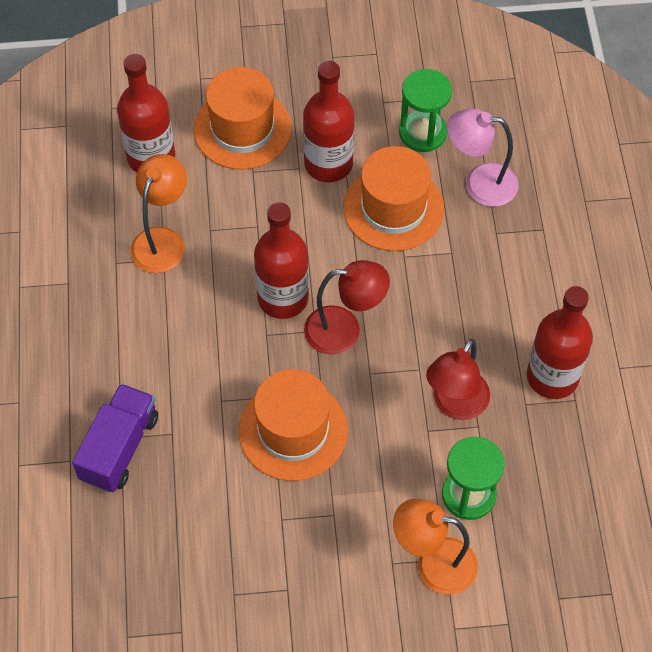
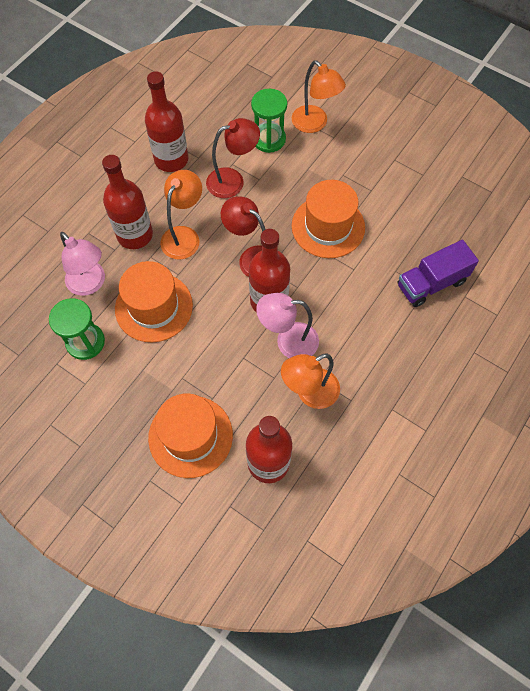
camera: 140 degrees left, 5 degrees up
(226, 272) = (288, 341): none -> pink lamp
(328, 164) = (162, 366): red bottle -> red bottle (135, 235)
(441, 300) = (184, 236): none -> orange lamp

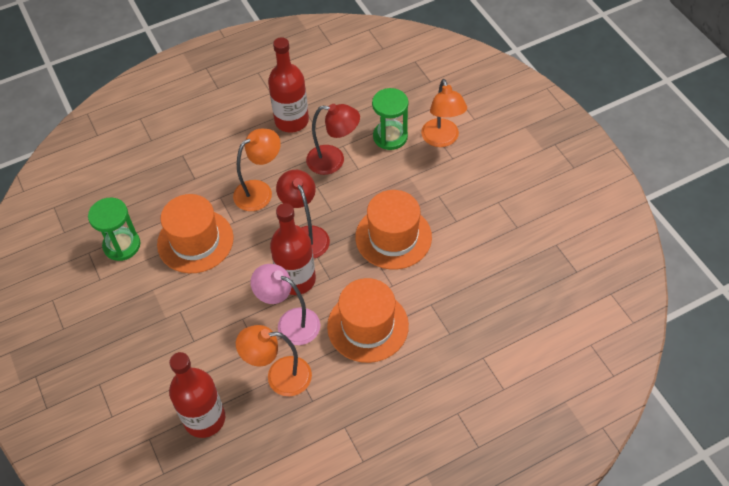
camera: 30 degrees right, 10 degrees down
(90, 284) = (156, 199): pink lamp -> none
(135, 235) = (219, 173): red bottle -> none
(190, 436) = (155, 364): orange hat -> orange hat (368, 326)
(431, 283) = (457, 331): purple truck -> none

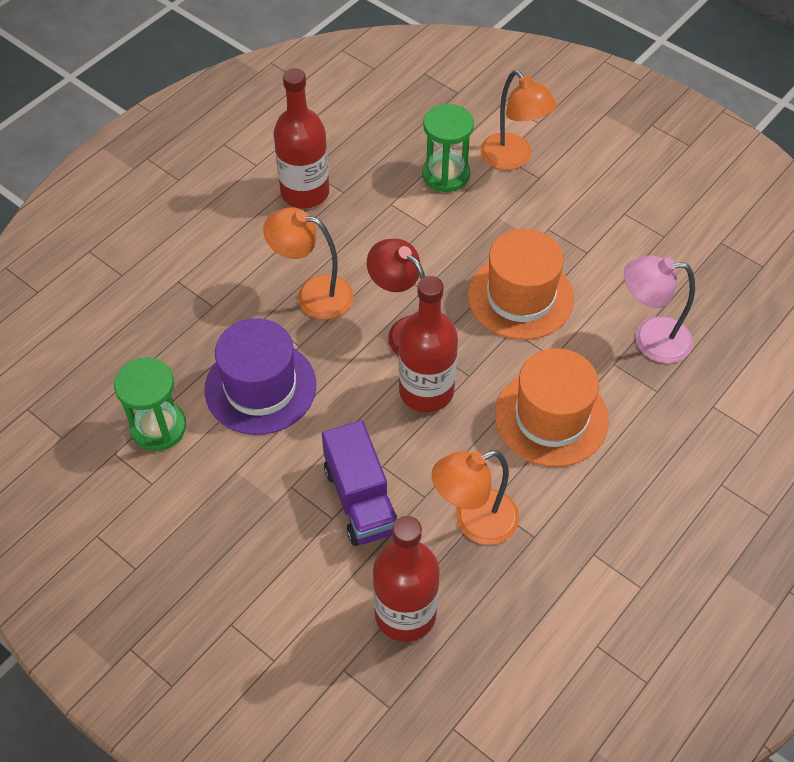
camera: 25 degrees left, 0 degrees up
(195, 241) = (260, 387): orange hat -> purple hat
(217, 335) = (360, 499): none -> purple truck
(260, 191) = (313, 295): orange lamp -> orange lamp turned 105 degrees counterclockwise
(290, 322) = (449, 448): pink lamp -> pink lamp (650, 339)
(333, 161) = (389, 226): red lamp -> none

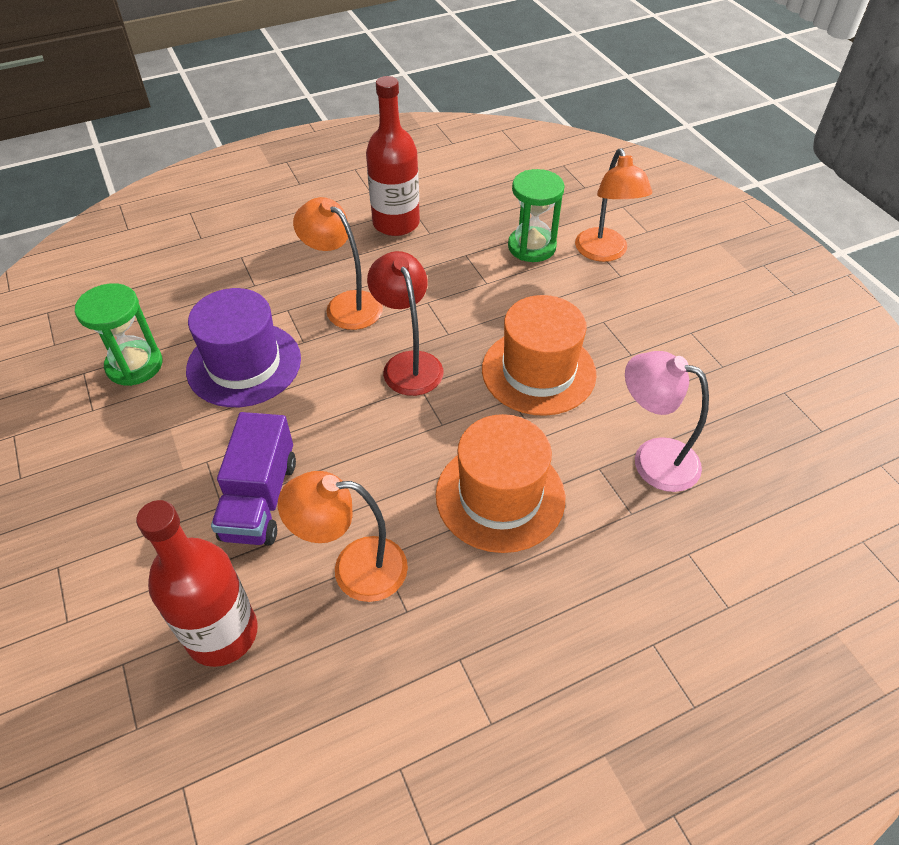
camera: 25 degrees right, 5 degrees down
(426, 391) = (391, 423): red bottle -> none

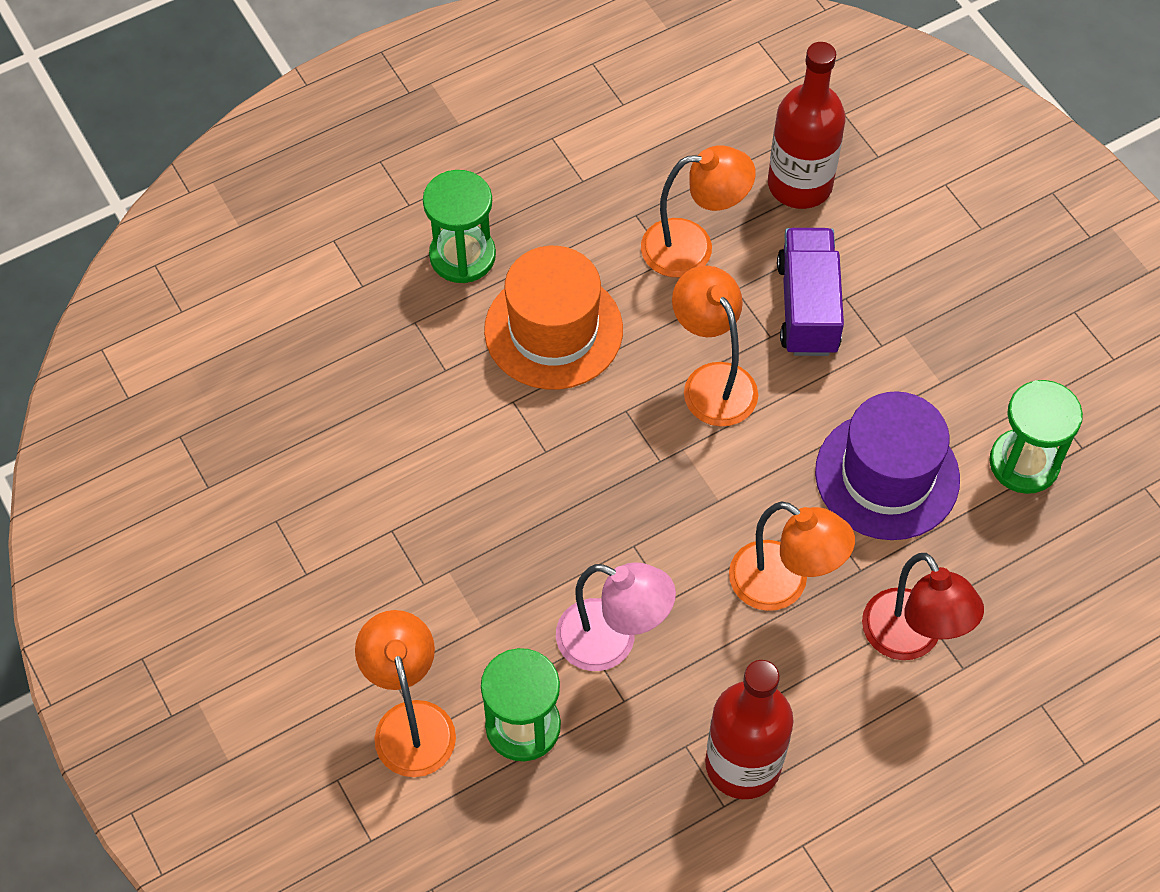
camera: 175 degrees right, 10 degrees up
(364, 441) = (712, 381): none -> orange lamp
(408, 364) = (678, 492): red lamp -> red lamp (910, 639)
(538, 371) = (512, 493): orange hat -> none
(590, 577) = (462, 256): none -> green hourglass
(652, 459) = (384, 385): pink lamp -> pink lamp (612, 642)

